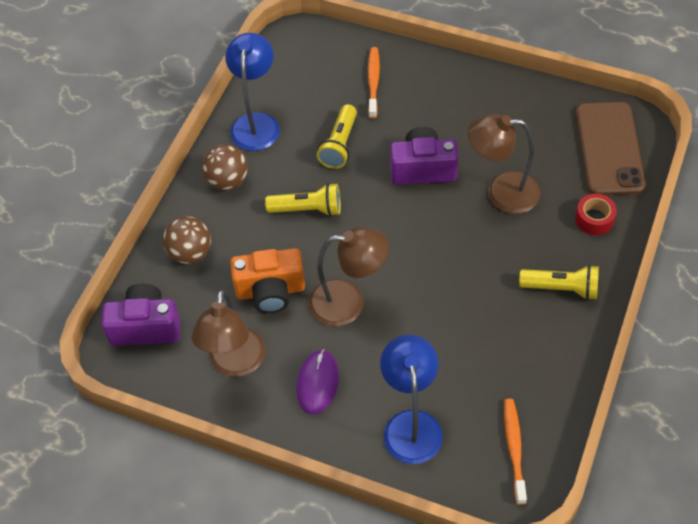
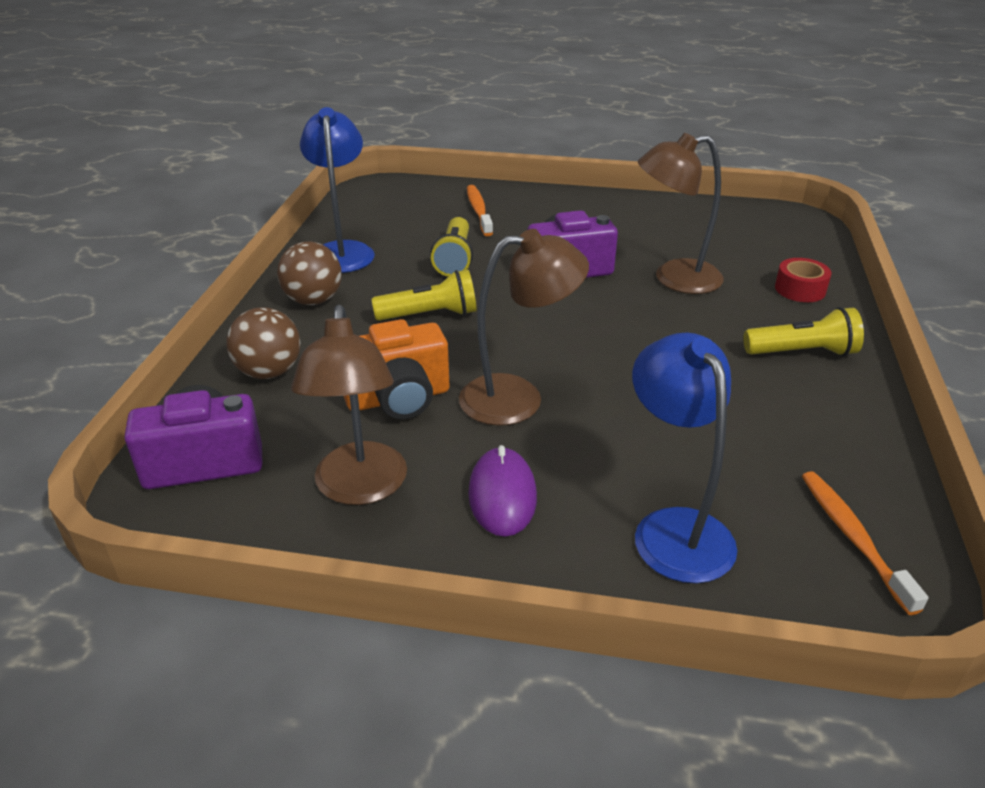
camera: 15 degrees left, 20 degrees down
(609, 149) = (777, 236): brown phone -> none

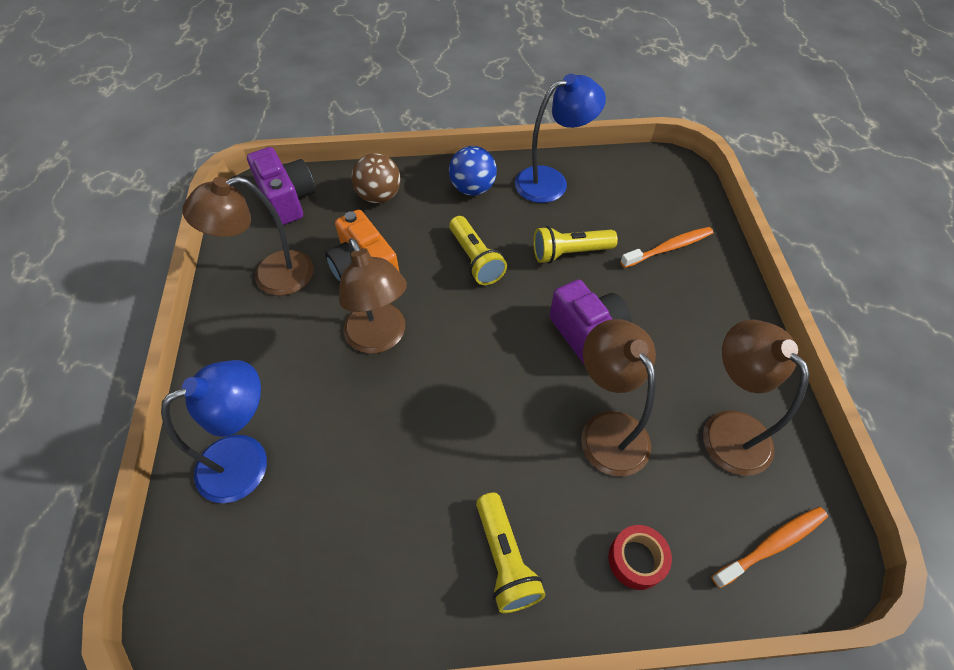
camera: 75 degrees right, 20 degrees up
(313, 300) = (472, 188): brown ball -> blue ball
(502, 495) = (272, 351): purple mouse -> none
(683, 228) = (726, 429): none -> brown lamp
(853, 538) = (245, 592): orange toothbrush -> orange toothbrush (771, 545)

